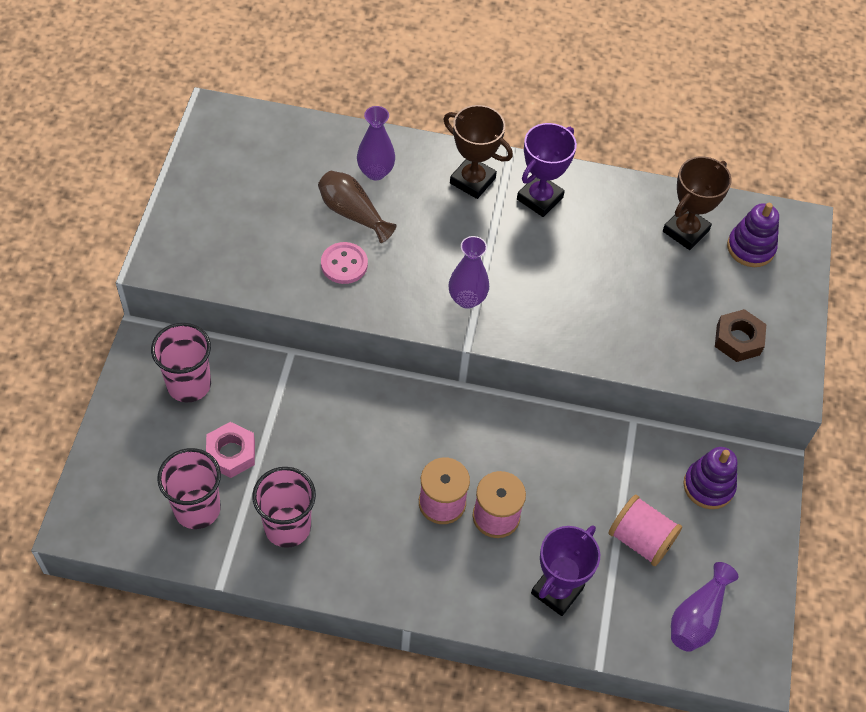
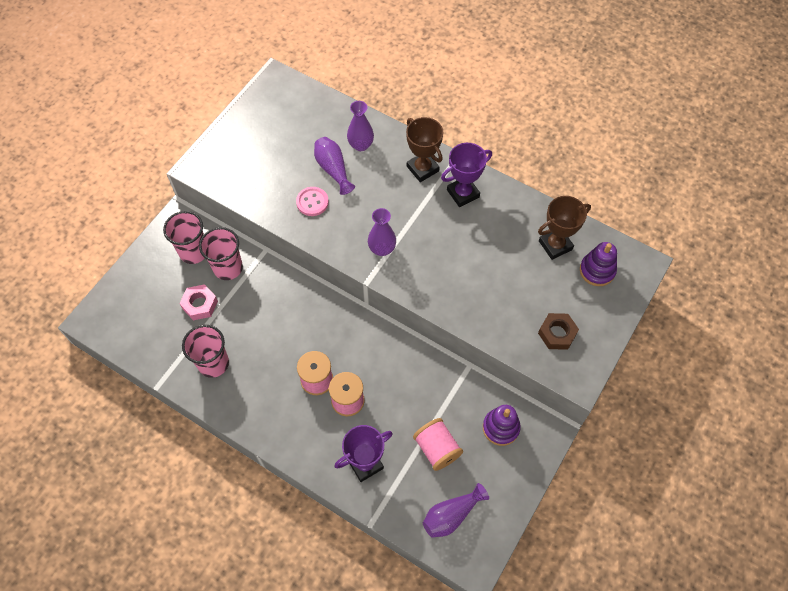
camera: 25 degrees right, 5 degrees up
(197, 509) = (164, 333): pink cup -> pink cup (228, 268)
(353, 213) = (333, 169): brown vase -> purple vase

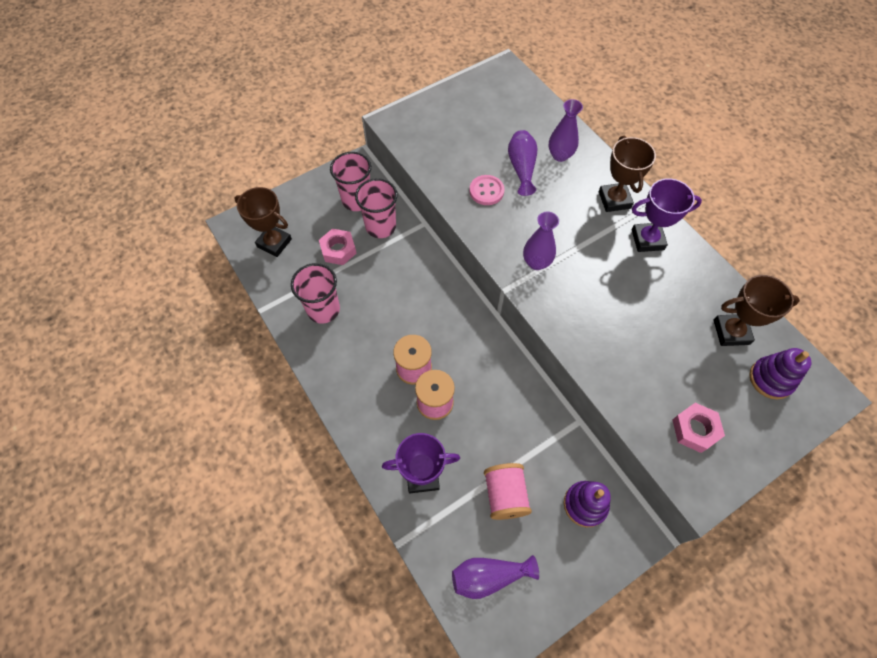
camera: 25 degrees right, 0 degrees up
(136, 322) = (274, 243): none -> brown trophy
(557, 333) = (695, 429): brown nut -> pink nut

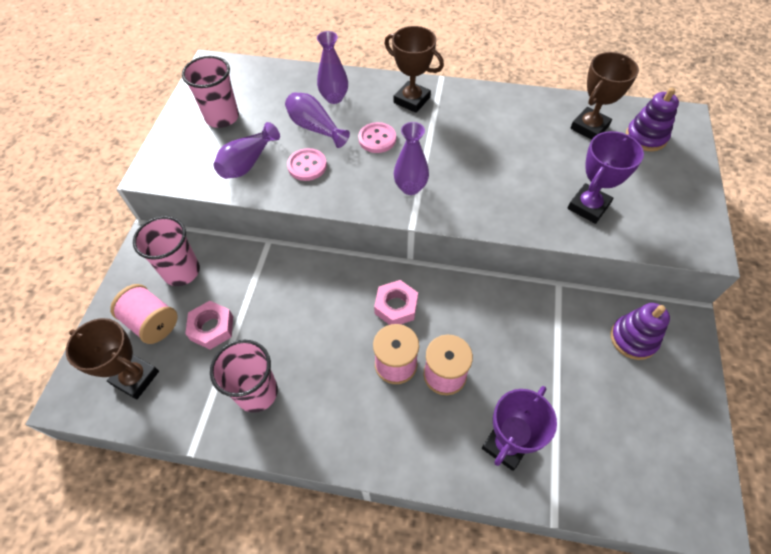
camera: 45 degrees left, 5 degrees down
(274, 243) = (135, 378): brown trophy -> brown trophy turned 45 degrees clockwise
(380, 226) = (231, 275): pink cup -> pink cup (222, 117)
(489, 576) = (643, 467): purple vase -> purple vase (248, 163)
(505, 495) = (578, 391): pink spool -> pink spool (152, 322)
(554, 209) = (377, 139): none -> pink button
(647, 240) = (466, 110): purple trophy -> purple trophy (588, 206)
(695, 429) = (649, 209): pink nut -> pink nut (396, 306)

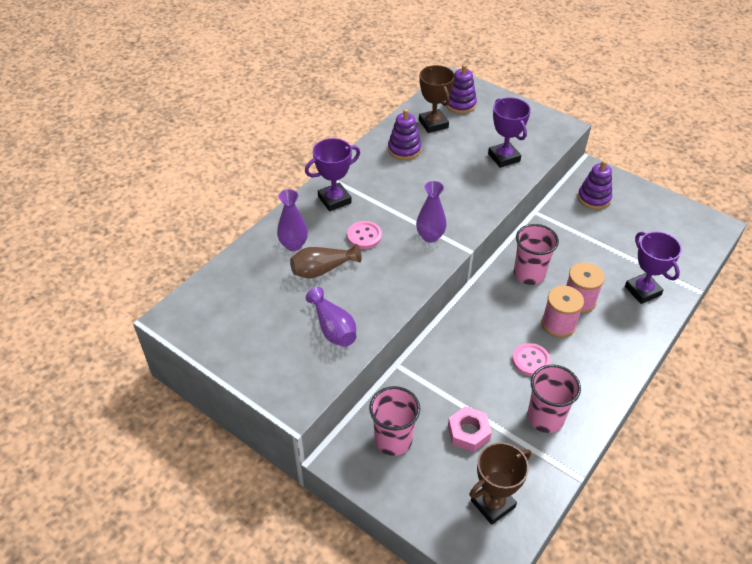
camera: 65 degrees left, 10 degrees down
(152, 322) = (439, 477): pink spool -> none
(222, 117) = (257, 330): pink cup -> pink cup (529, 274)
(307, 166) = (364, 289): pink button -> pink button (530, 360)
(315, 128) = (322, 269): purple vase -> brown vase
(396, 306) = (509, 305): pink nut -> none
(412, 100) = (334, 200): brown trophy -> purple trophy
(526, 120) = (404, 149): none -> purple stacking toy

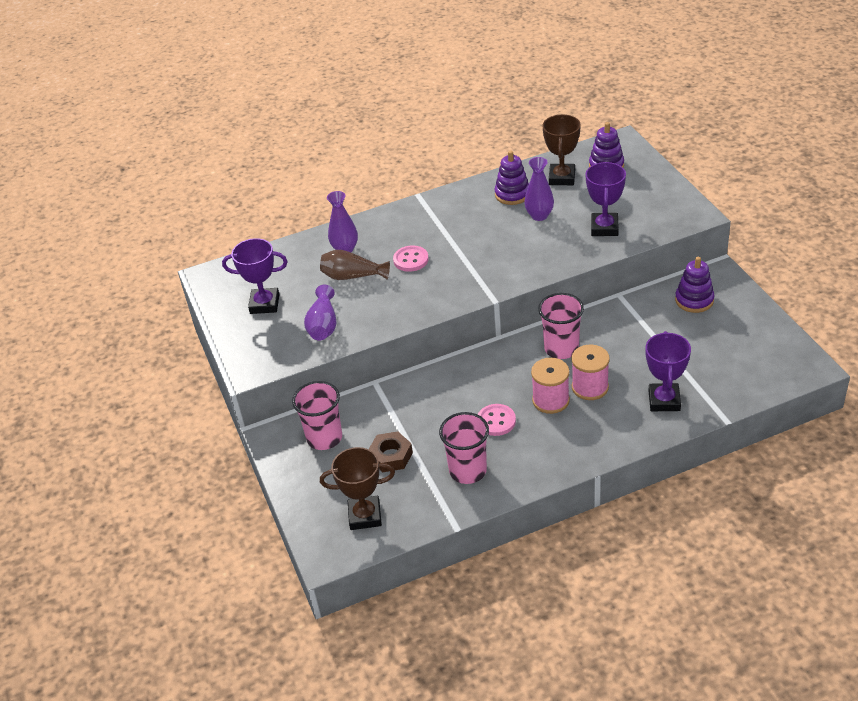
camera: 35 degrees right, 5 degrees down
(334, 200) = (410, 221): purple trophy -> purple trophy (264, 304)
(430, 236) = (469, 278): purple vase -> purple vase (539, 215)
(468, 432) = (391, 456): pink nut -> brown nut

